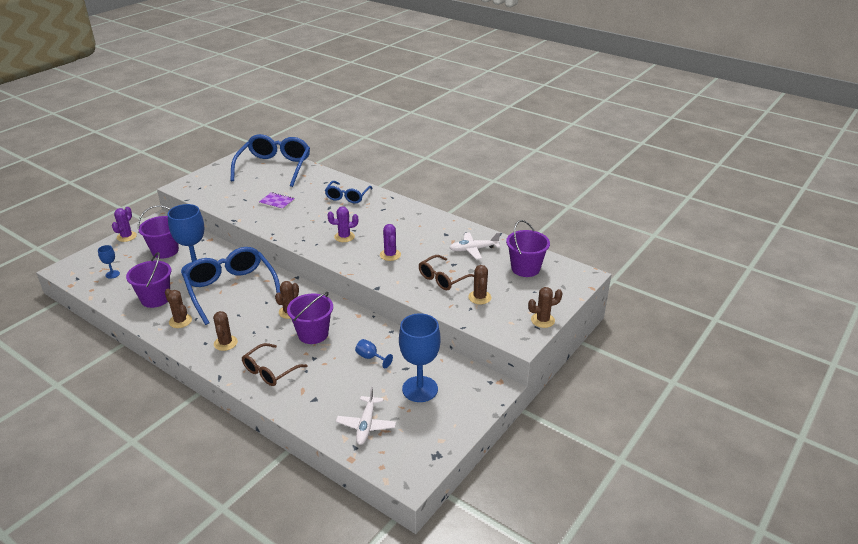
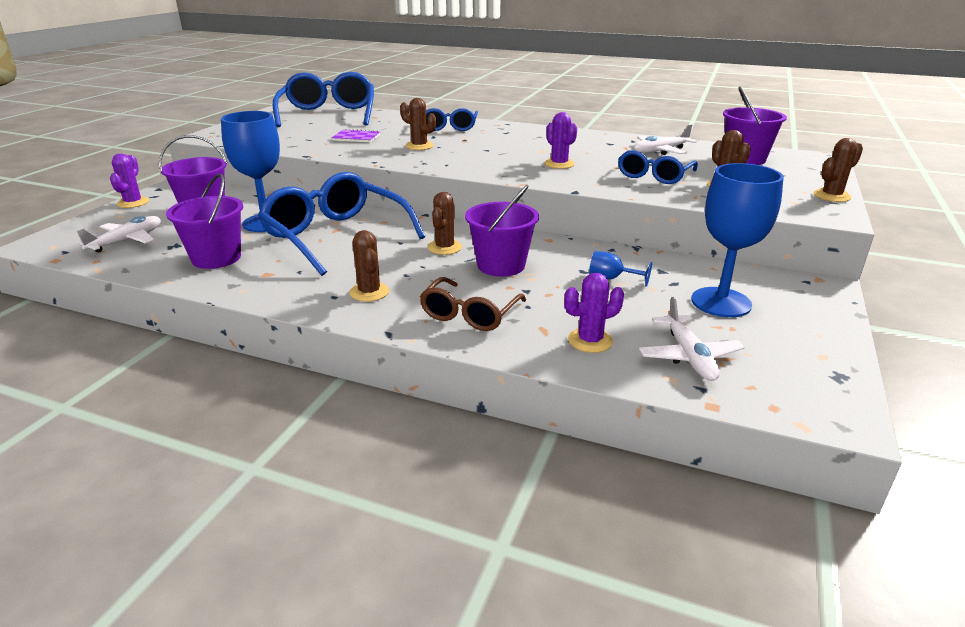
camera: 15 degrees left, 5 degrees down
(112, 274) = (127, 241): blue goblet -> white plane
(180, 321) = (274, 277): brown cactus -> brown cactus (419, 146)
(344, 237) = (479, 156): purple cactus -> purple cactus (590, 341)
(443, 278) = (654, 176): brown glasses -> blue glasses

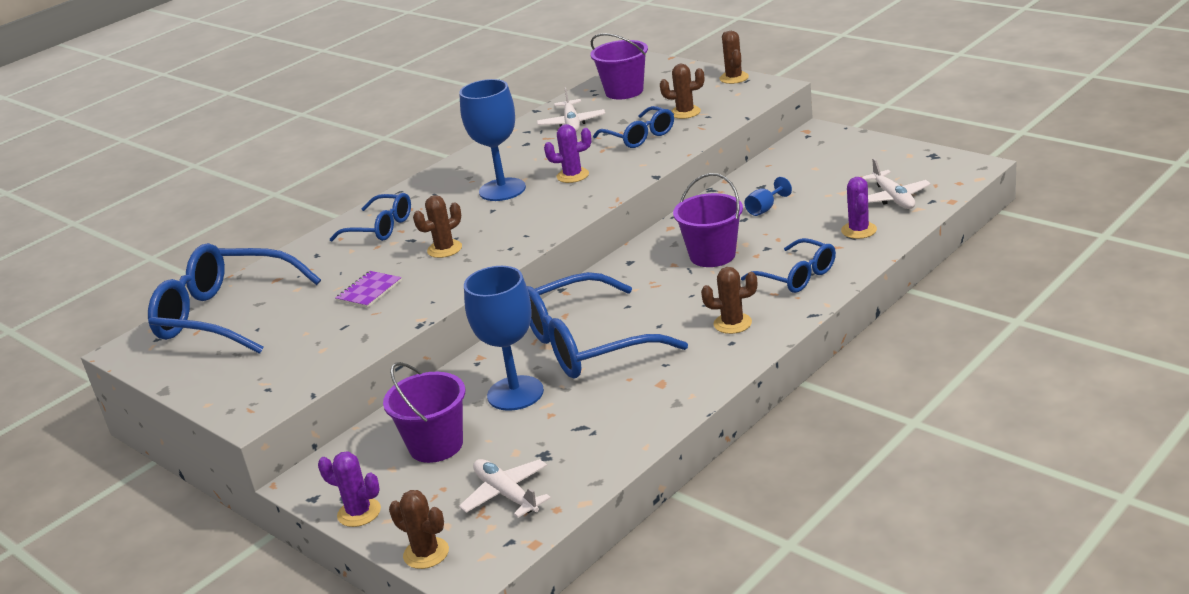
camera: 65 degrees left, 0 degrees up
(216, 258) = (601, 419): purple bucket -> none
(444, 247) = (656, 281): brown cactus -> brown cactus (426, 553)
(470, 314) = (796, 276): brown glasses -> blue glasses
(689, 356) = (893, 198): white plane -> white plane turned 60 degrees clockwise
(721, 302) = (824, 173): blue goblet -> blue goblet (502, 190)

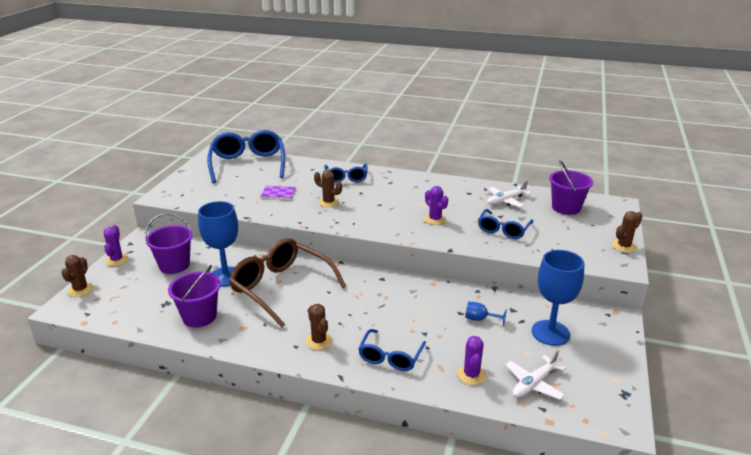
camera: 60 degrees right, 0 degrees up
(502, 190) = (405, 201): blue goblet -> blue goblet (550, 333)
(506, 494) = (129, 300): white plane -> none
(588, 344) = (281, 288): blue glasses -> brown glasses
(685, 112) = (551, 239): brown cactus -> none
(712, 255) = (404, 311): purple bucket -> purple bucket (199, 316)
(859, 230) = (471, 375): purple cactus -> purple cactus turned 60 degrees counterclockwise

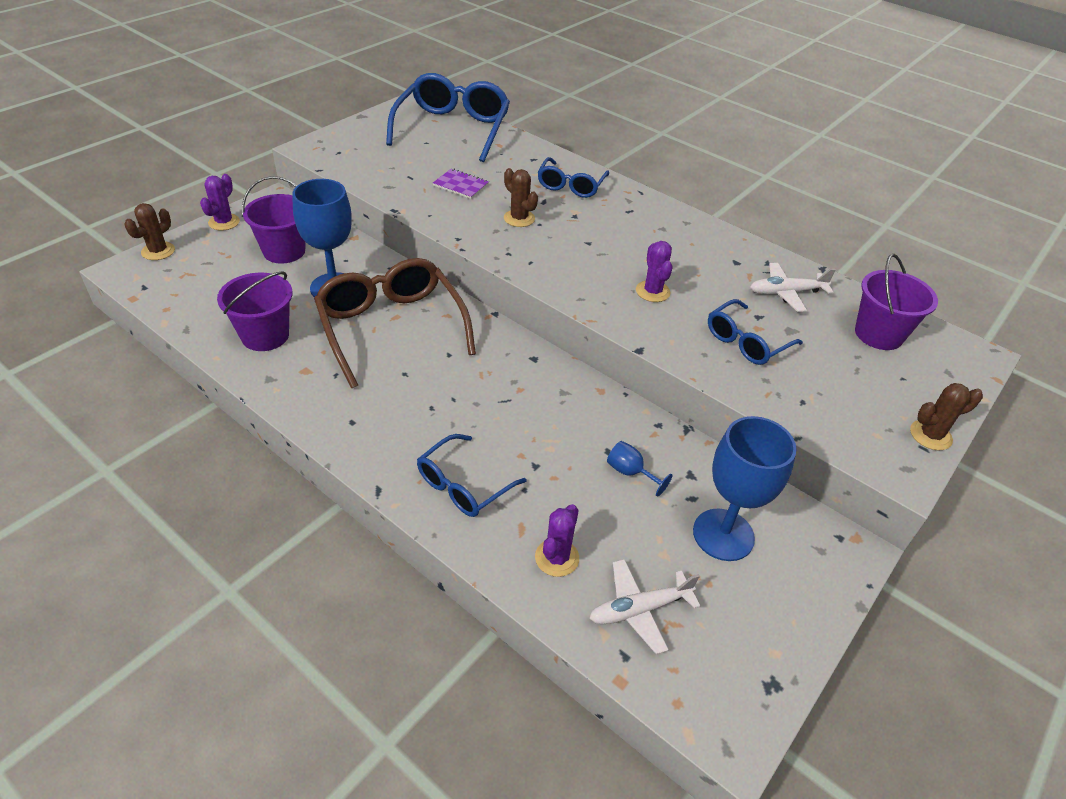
camera: 20 degrees right, 15 degrees up
(319, 341) = (386, 425): brown cactus -> none

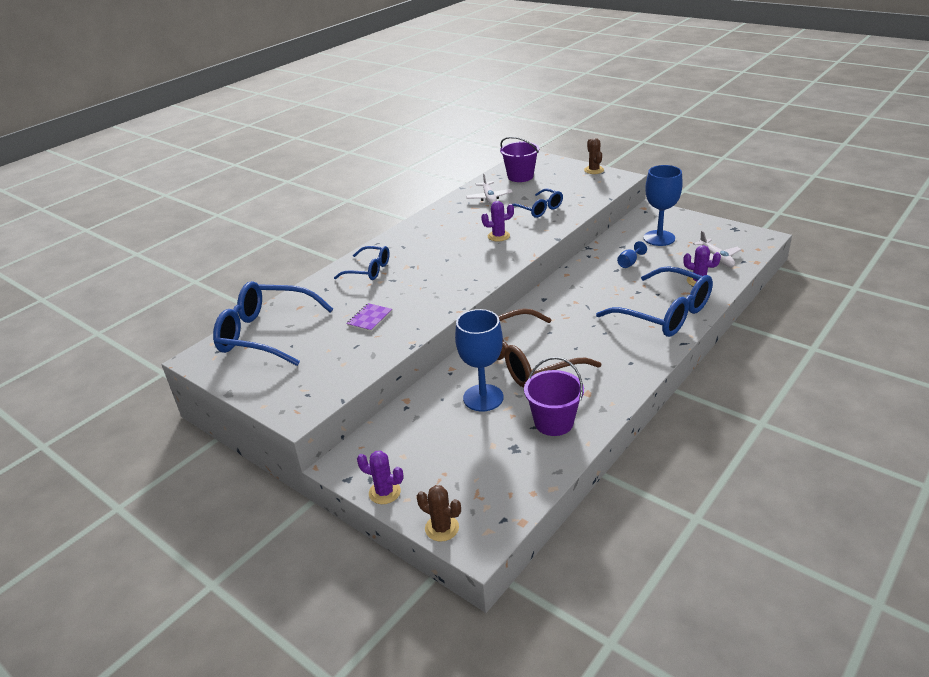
camera: 85 degrees left, 10 degrees down
(284, 251) = (432, 438): purple bucket -> none
(464, 485) = (664, 313): blue glasses -> blue glasses, size x1.79
(519, 218) = (418, 288): brown cactus -> none

